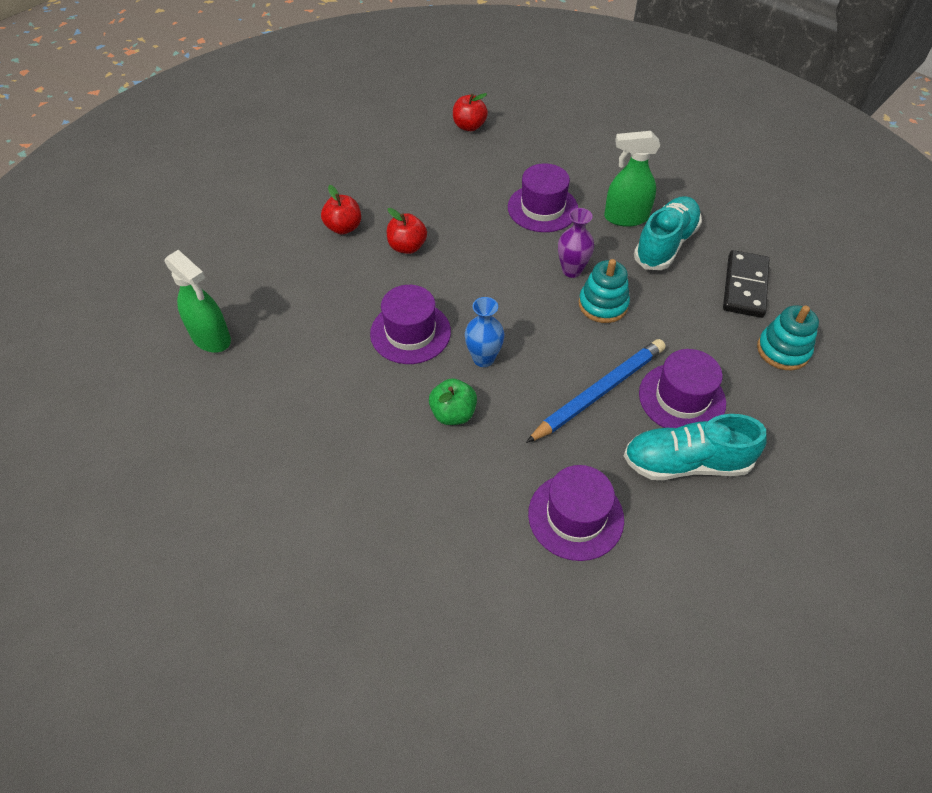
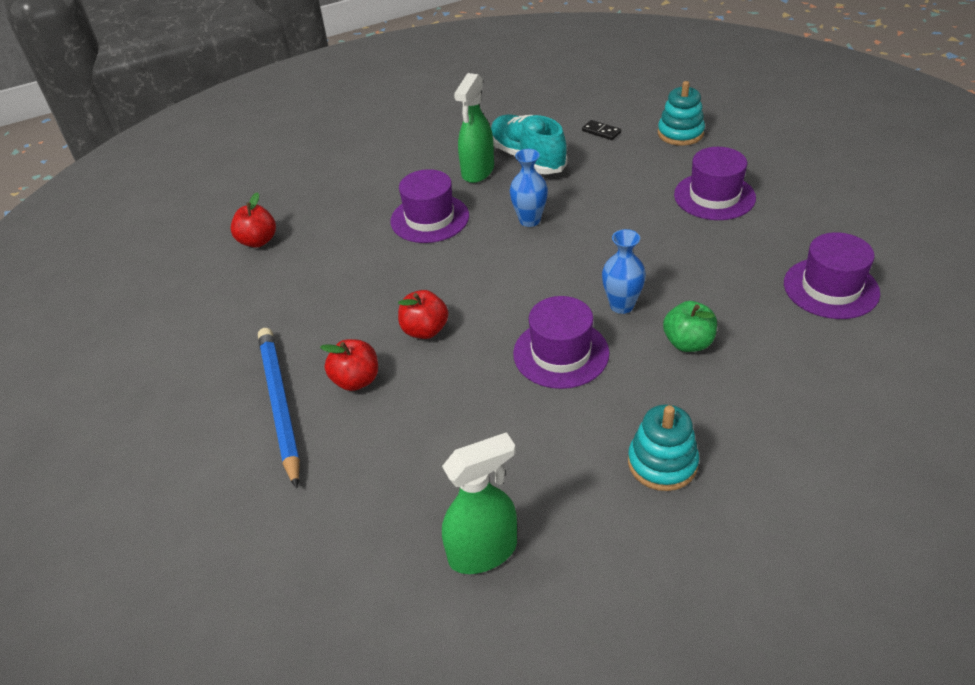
camera: 65 degrees left, 10 degrees down
(571, 270) = (529, 220): purple vase -> blue vase
(599, 392) = (692, 240): blue pencil -> blue pencil (280, 404)
(603, 305) = (585, 212): turquoise stacking toy -> turquoise stacking toy (662, 463)
(686, 463) = (785, 212): turquoise shoe -> none
(745, 286) = (601, 132): black domino -> black domino, size x0.49

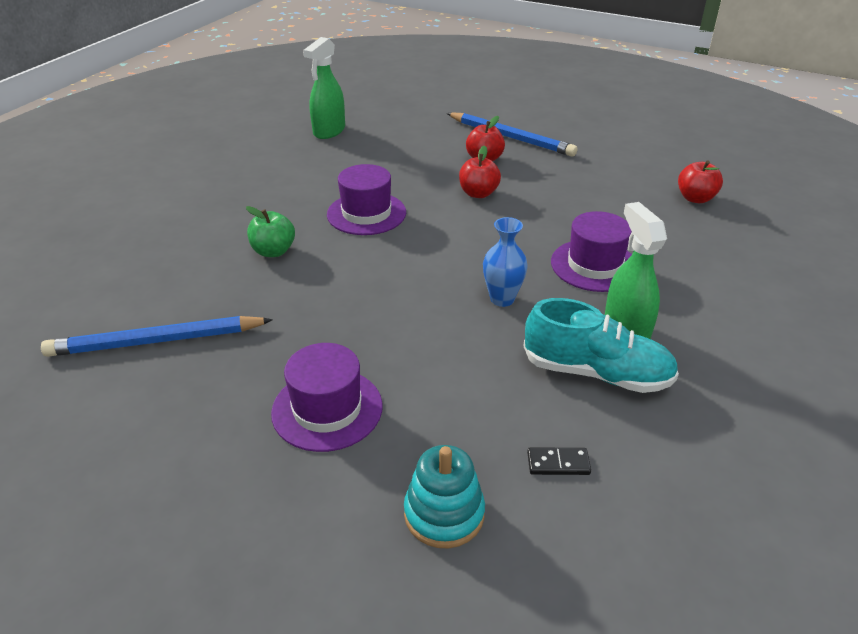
camera: 140 degrees right, 5 degrees down
(621, 305) = (346, 258): blue vase -> none
(662, 463) = (254, 186): turquoise stacking toy -> none
(831, 288) = (156, 341): purple hat -> blue pencil

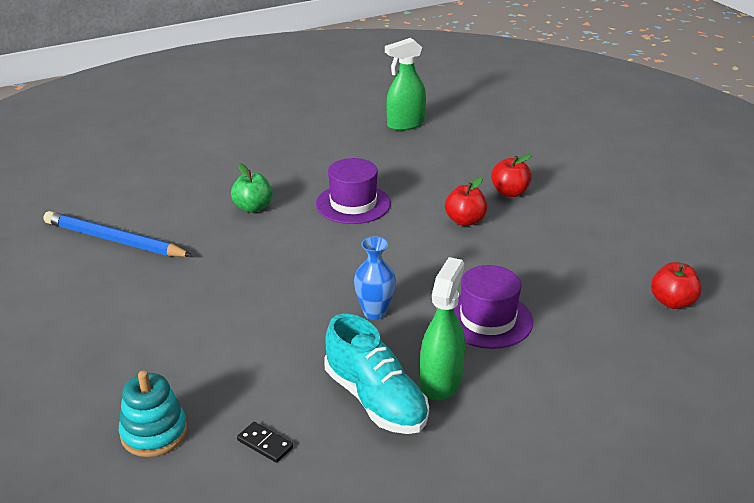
camera: 35 degrees right, 5 degrees down
(327, 409) = (162, 332): purple hat -> none
(511, 137) = (561, 181): blue pencil -> none

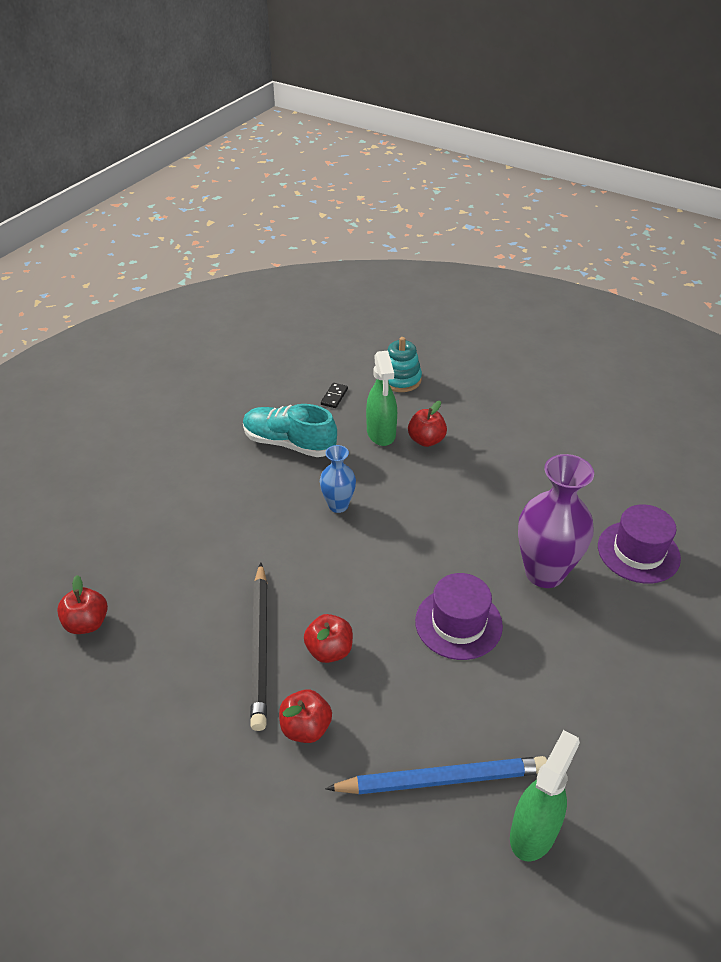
camera: 150 degrees right, 10 degrees up
(114, 240) = (605, 485): blue pencil -> blue pencil (442, 779)
(218, 341) = (426, 440): none -> red apple
(253, 207) = (544, 572): green apple -> purple vase
(265, 444) = (334, 397): black domino -> black domino turned 75 degrees counterclockwise
(441, 382) = (254, 471): green spray bottle -> green spray bottle (381, 433)
(487, 319) = (246, 535): purple hat -> purple hat (638, 552)
(519, 239) = (260, 647): none -> black pencil

